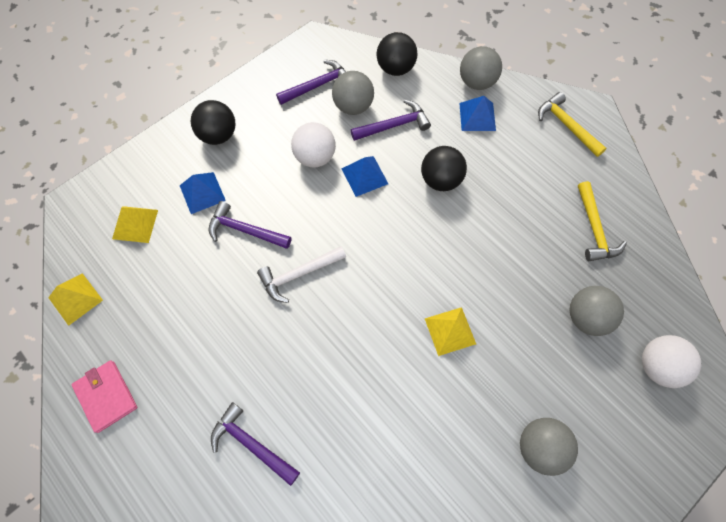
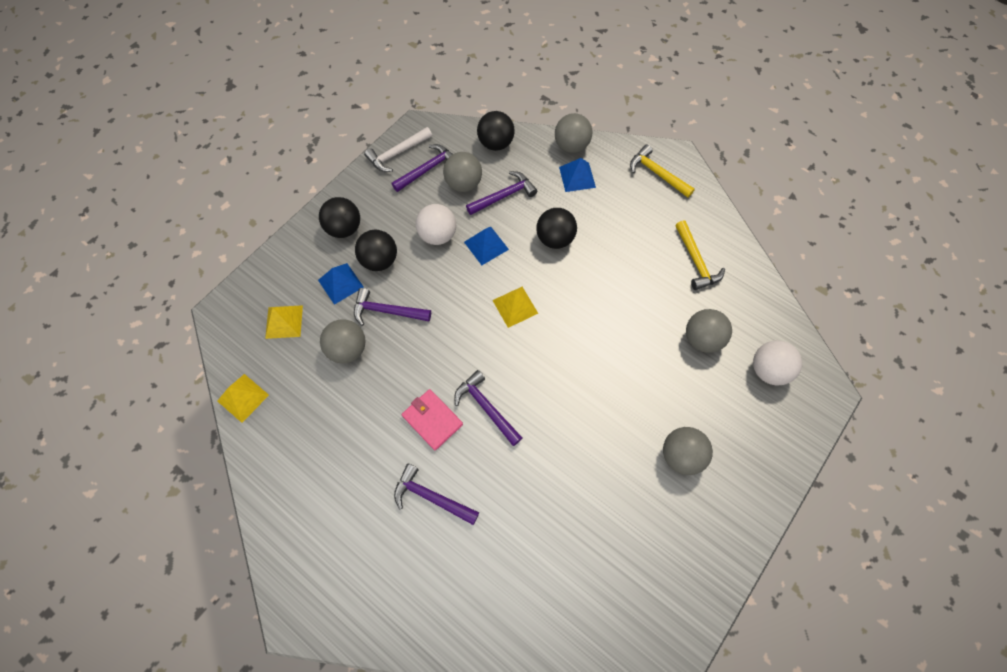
camera: 10 degrees left, 0 degrees up
(106, 396) = (291, 479): pink wallet -> pink wallet (432, 420)
(195, 265) = (348, 349): none -> grey ball
(248, 175) = (380, 260): none -> black ball
(299, 274) = (444, 342): white hammer -> white hammer (397, 153)
(331, 354) = (486, 407): none -> purple hammer
(450, 331) = (586, 370): yellow pyramid -> yellow pyramid (515, 306)

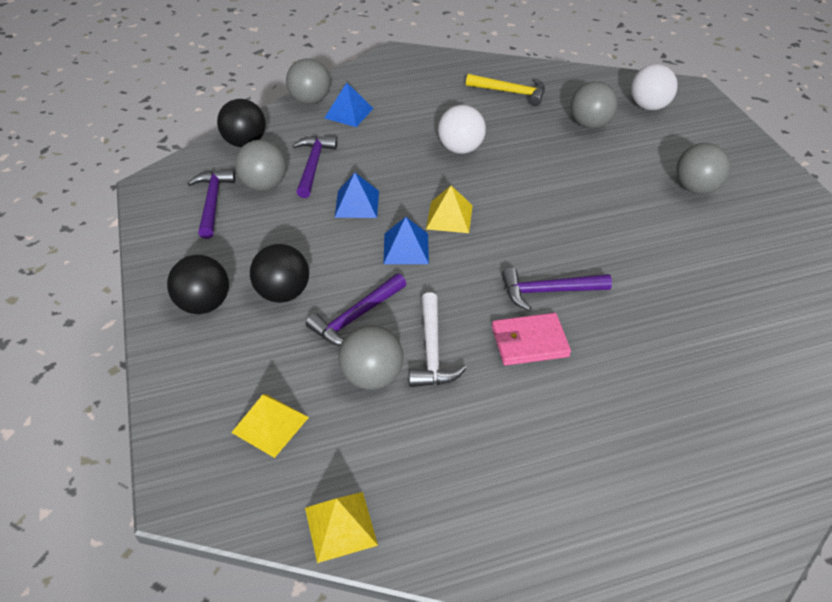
camera: 55 degrees left, 20 degrees down
(340, 283) = (275, 342): blue pyramid -> blue pyramid (406, 248)
(397, 153) = (161, 215): white hammer -> white hammer (432, 350)
(431, 497) = (625, 386): purple hammer -> none
(438, 235) = (304, 232): white ball -> white ball (460, 149)
(555, 239) = (400, 157): black ball -> none
(657, 174) = (400, 71): yellow hammer -> none

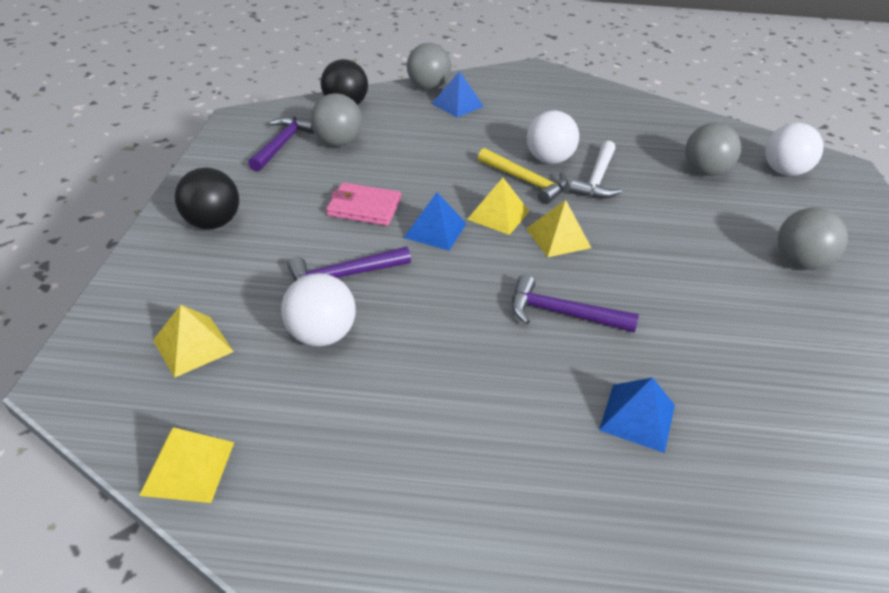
camera: 20 degrees right, 5 degrees down
(283, 293) = (290, 235): black ball -> none
(313, 165) = (394, 138): purple hammer -> none
(357, 204) = (413, 179): blue pyramid -> blue pyramid (637, 417)
(372, 376) = (321, 335): grey ball -> white ball
(432, 350) = (398, 331): white hammer -> white hammer (597, 179)
(509, 223) = (558, 238): none -> yellow pyramid
(510, 92) = (633, 124): yellow hammer -> yellow hammer (526, 181)
(529, 342) = (509, 356): pink wallet -> pink wallet (364, 207)

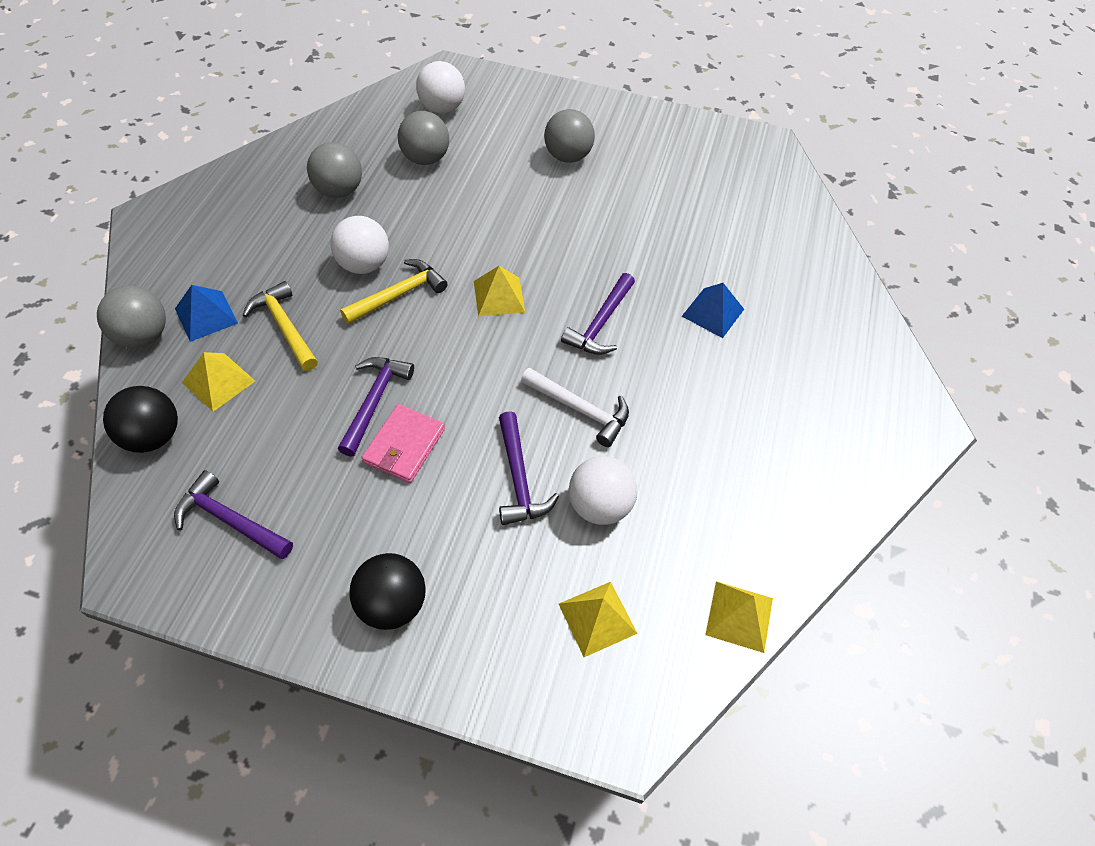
camera: 80 degrees left, 15 degrees up
(338, 142) = (251, 456): grey ball -> grey ball (339, 190)
(405, 186) = (374, 401): none -> purple hammer
(435, 230) = (462, 389): blue pyramid -> none
(462, 136) = (285, 327): none -> yellow hammer
(498, 215) = (451, 332): yellow pyramid -> yellow pyramid (218, 382)
(597, 179) = (412, 238): white hammer -> white hammer (580, 409)

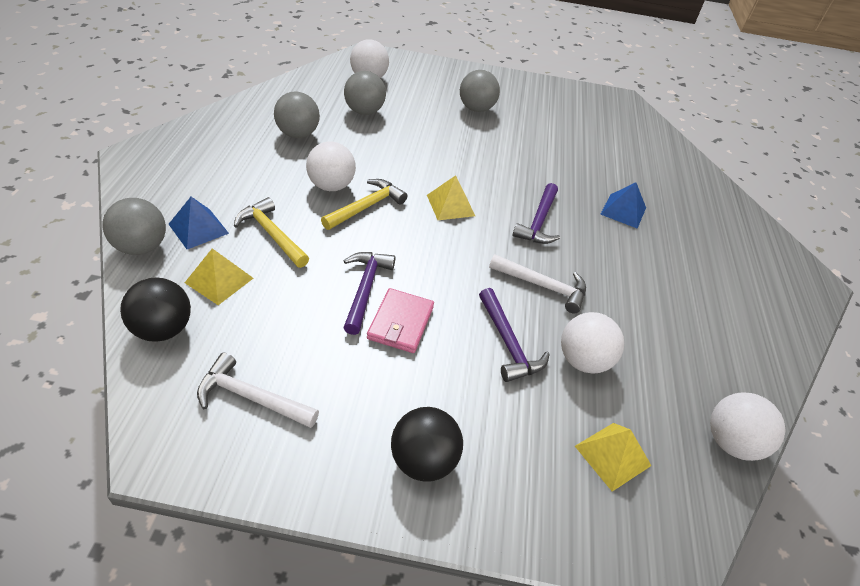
camera: 10 degrees left, 10 degrees down
(230, 520) = (252, 397): purple hammer -> white hammer
(739, 616) = (731, 442): yellow pyramid -> white ball

